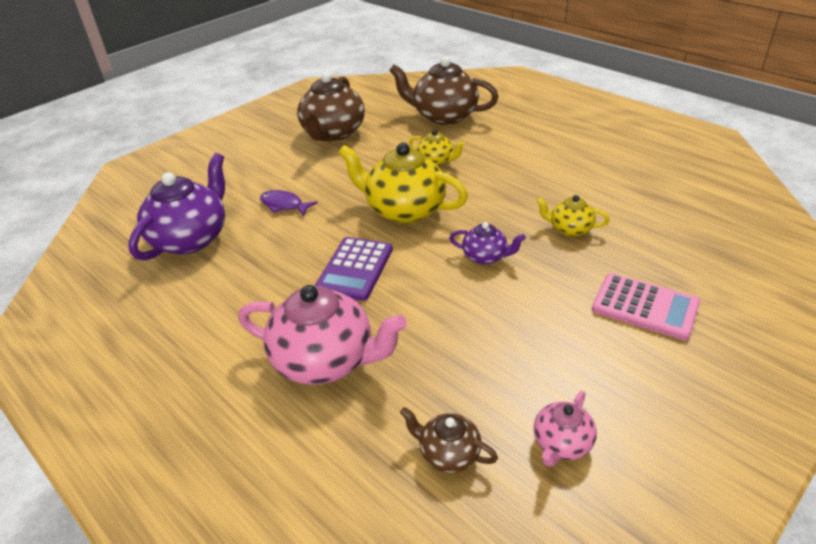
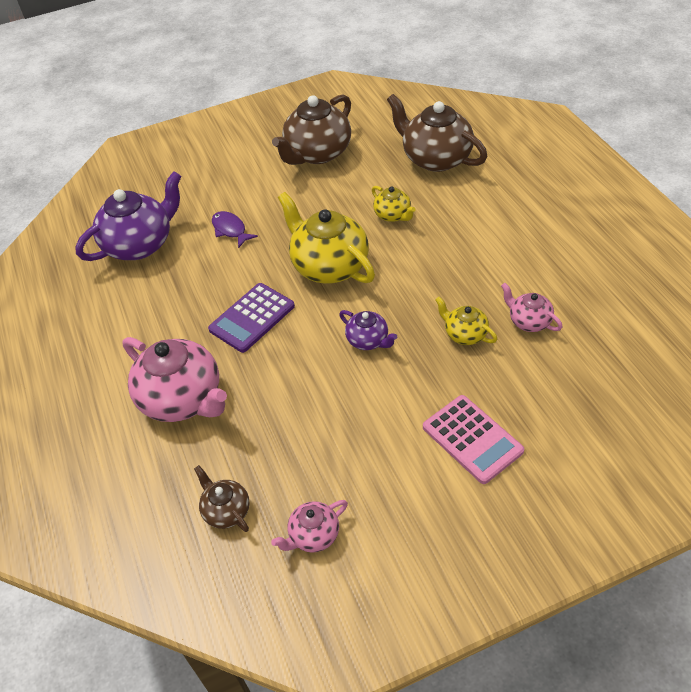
camera: 25 degrees right, 10 degrees up
(616, 206) = (529, 321): none -> pink teapot

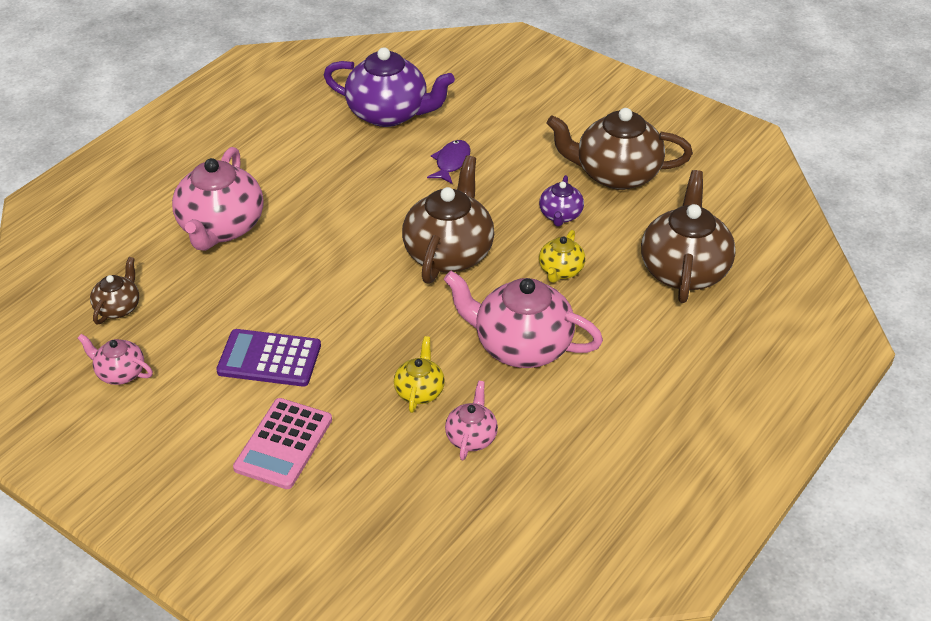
camera: 55 degrees right, 5 degrees down
(252, 318) = (343, 228): purple calculator -> purple calculator (269, 358)
(329, 266) = (449, 253): yellow teapot -> brown teapot
(368, 340) = (365, 321): purple teapot -> purple teapot (560, 215)
(454, 262) = (521, 346): none -> pink teapot

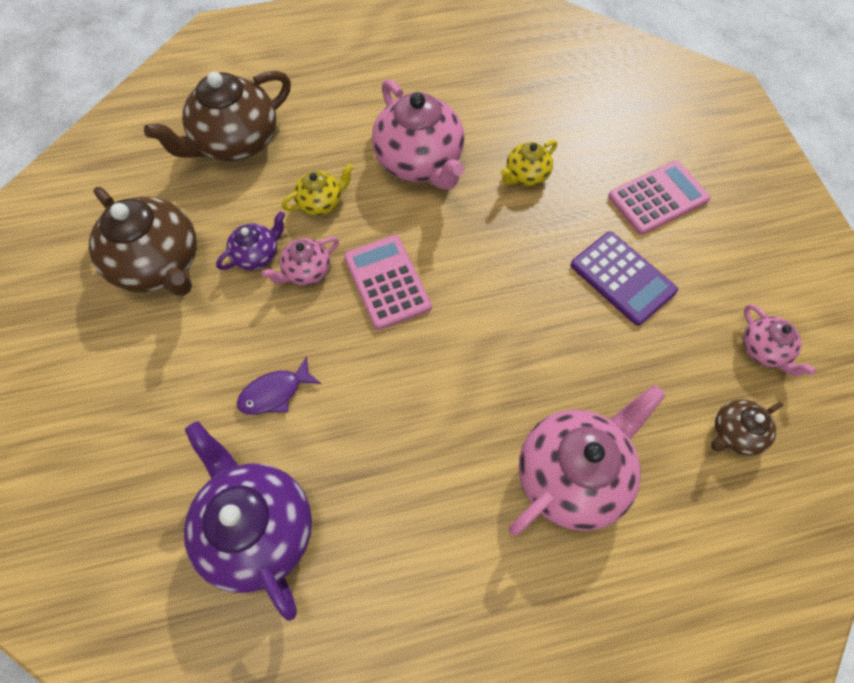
camera: 140 degrees left, 20 degrees up
(449, 253) = (387, 282): brown teapot -> pink calculator
(471, 437) = (520, 122): pink teapot -> pink teapot (306, 271)

